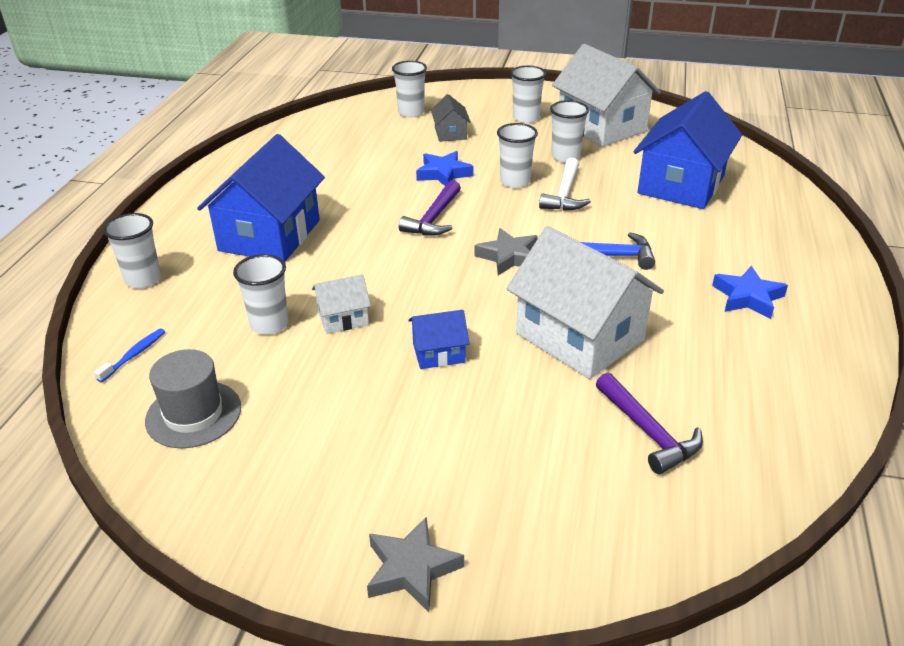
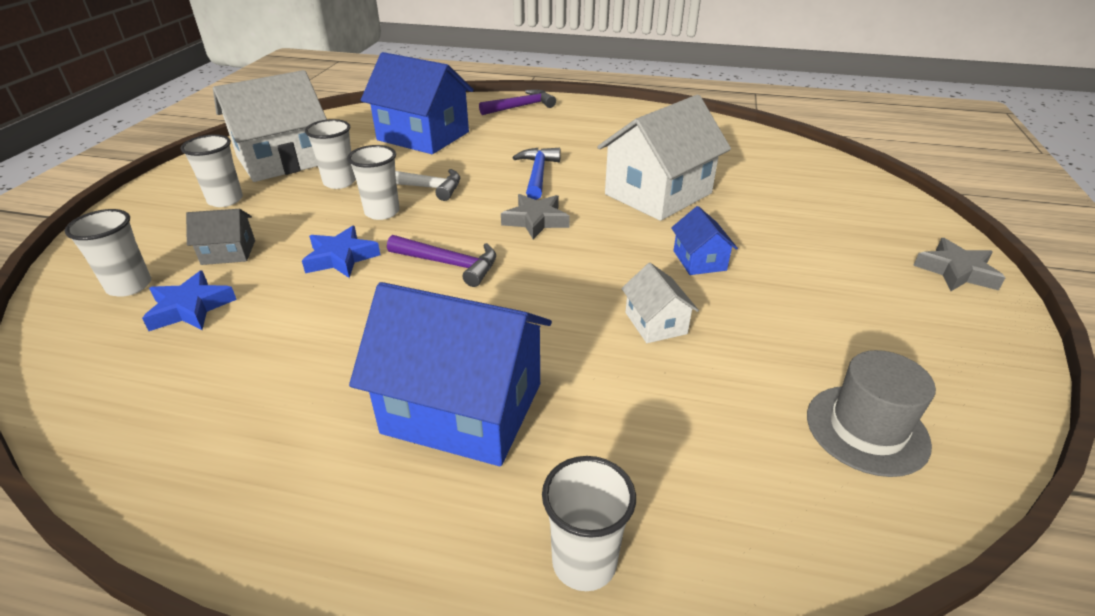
camera: 90 degrees left, 0 degrees up
(134, 355) = (783, 523): blue toothbrush -> none
(269, 324) = (679, 383): white cup -> none
(648, 432) = (760, 177): purple hammer -> purple hammer (521, 107)
(748, 297) = (596, 131): blue star -> blue star (190, 308)

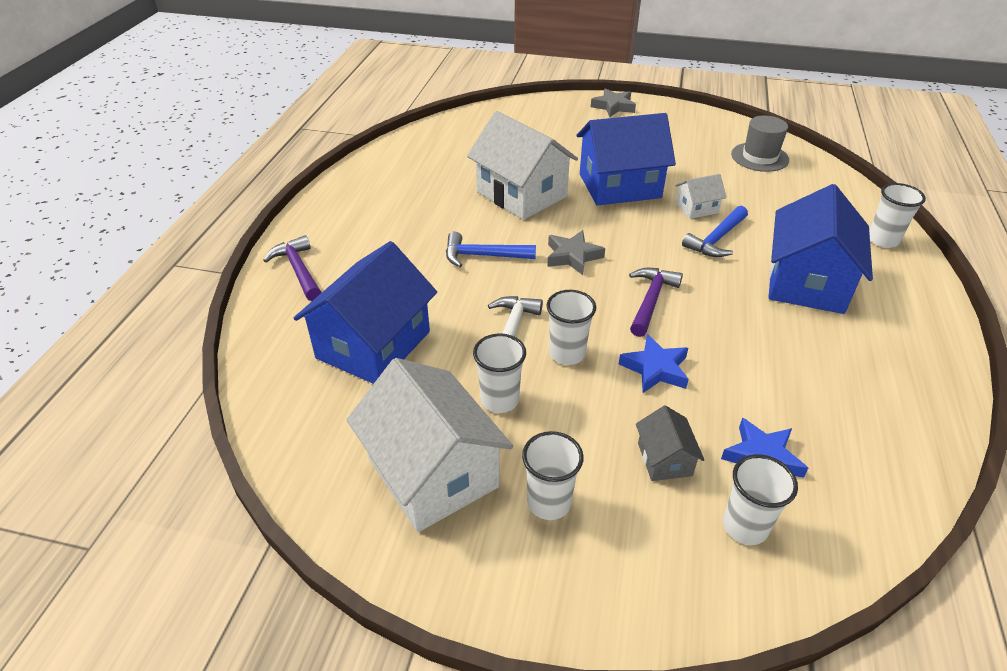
camera: 90 degrees left, 5 degrees up
(574, 331) = (716, 239): none -> blue hammer
(699, 260) = (619, 186): blue house -> blue house, size x2.15

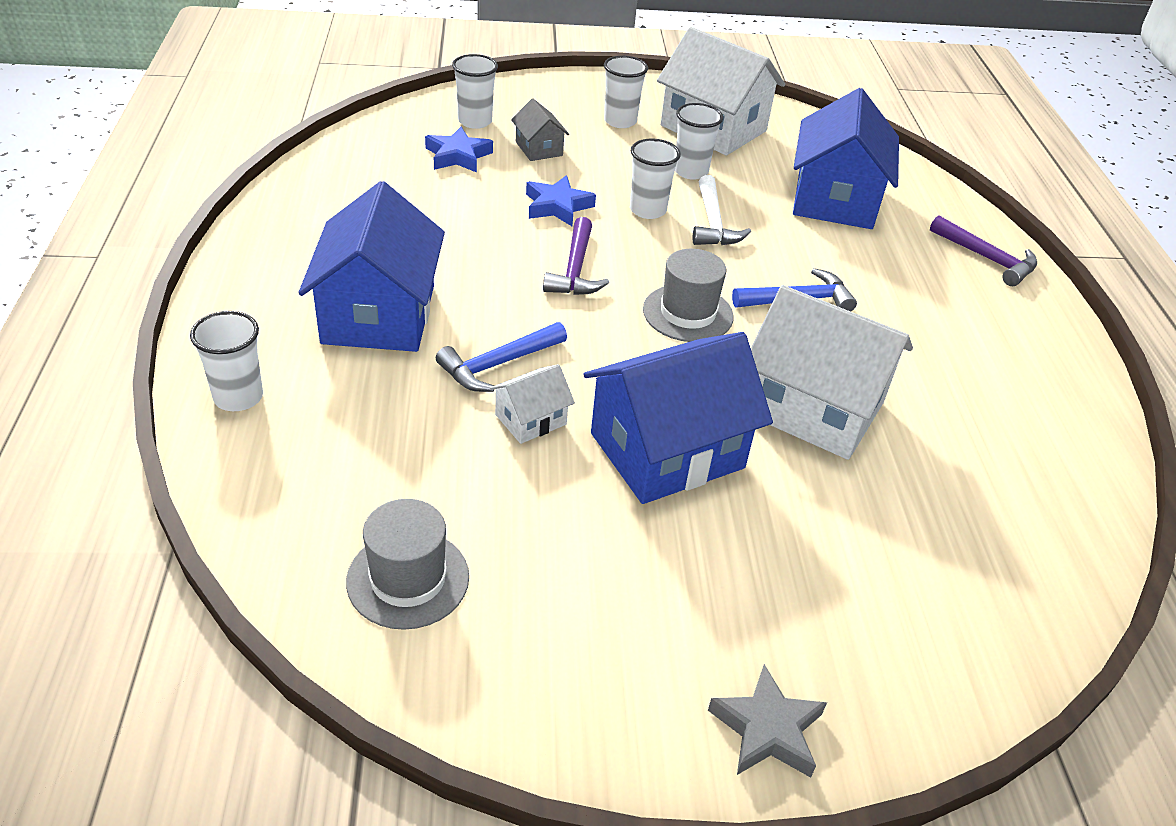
camera: 160 degrees right, 0 degrees up
(573, 256) = (688, 313): grey star -> grey hat
(716, 239) = (498, 364): blue hammer -> blue hammer turned 150 degrees counterclockwise

